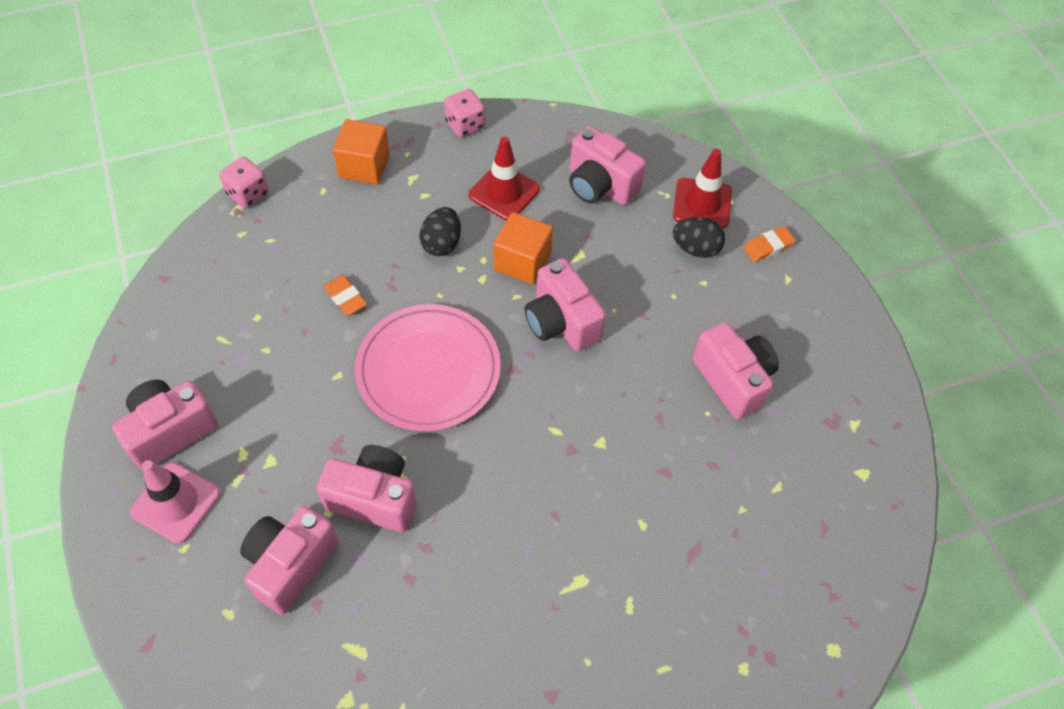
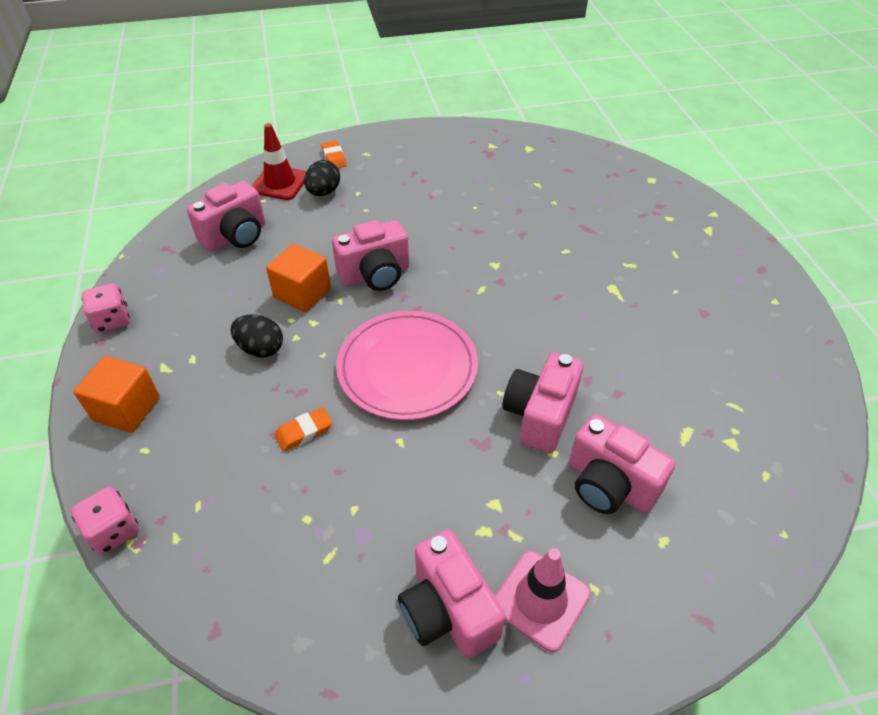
camera: 80 degrees left, 10 degrees down
(504, 192) = (215, 298): red traffic cone -> none
(733, 380) = (449, 191): pink camera -> none

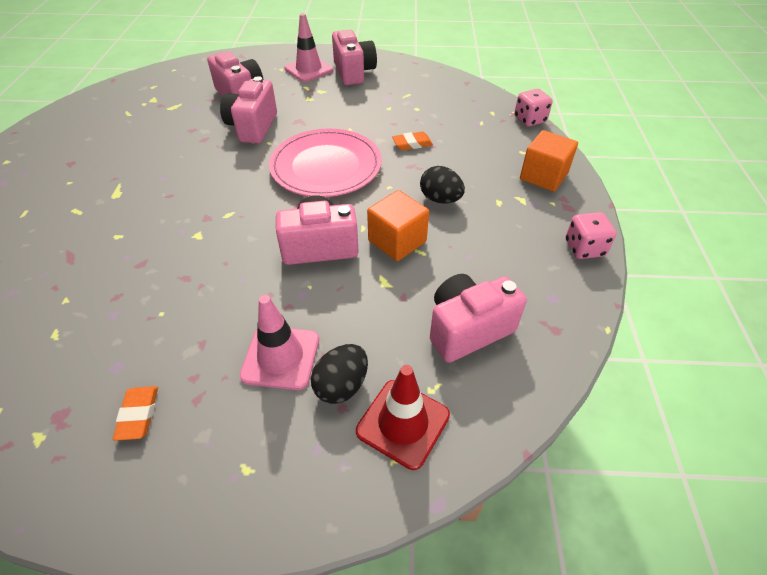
camera: 165 degrees left, 0 degrees up
(334, 157) = (303, 470): orange eraser -> orange eraser (138, 415)
(371, 198) = (280, 357): none -> pink traffic cone
(539, 415) = (253, 127): pink camera -> pink camera turned 150 degrees clockwise

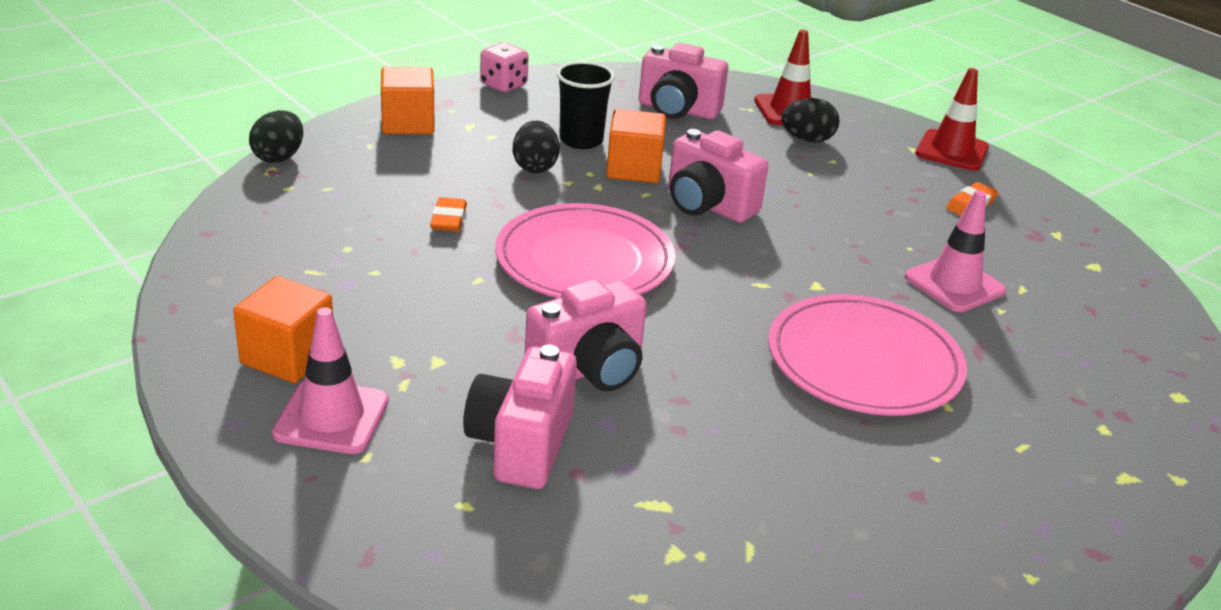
camera: 135 degrees left, 15 degrees down
(134, 205) = (864, 362): none -> pink plate
(204, 507) = (952, 151): none -> red traffic cone
(280, 357) = (834, 172): pink traffic cone -> pink traffic cone (954, 284)
(354, 73) = (288, 356): pink camera -> orange cube
(412, 144) = (448, 219): orange eraser -> orange eraser turned 60 degrees clockwise
(459, 239) = (581, 140): none -> black cup
(529, 120) = (279, 157): pink dice -> black egg

